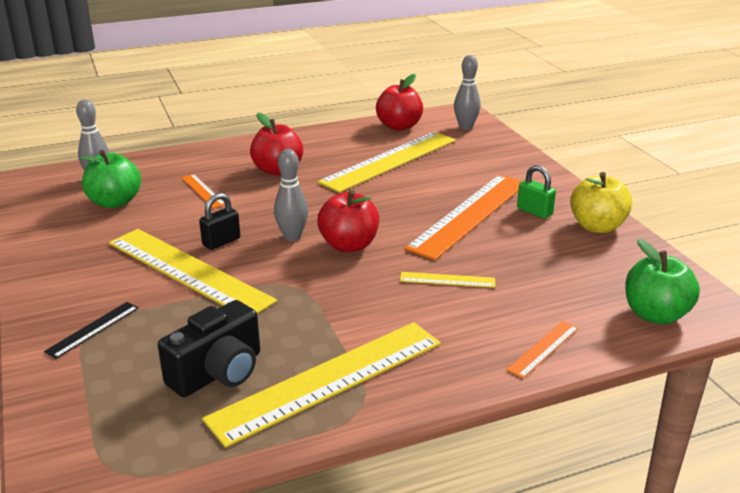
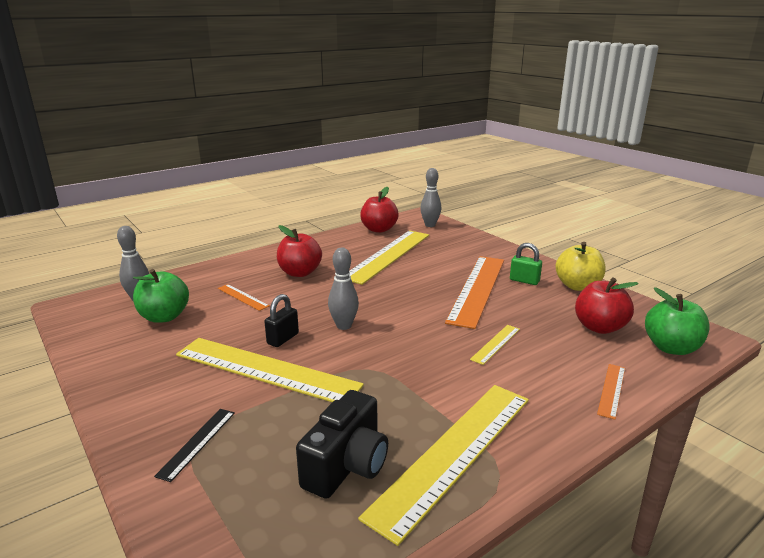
camera: 15 degrees left, 5 degrees down
(349, 245) = (397, 326): red apple -> red apple (599, 327)
(447, 280) = (496, 344): yellow ruler -> yellow ruler turned 45 degrees counterclockwise

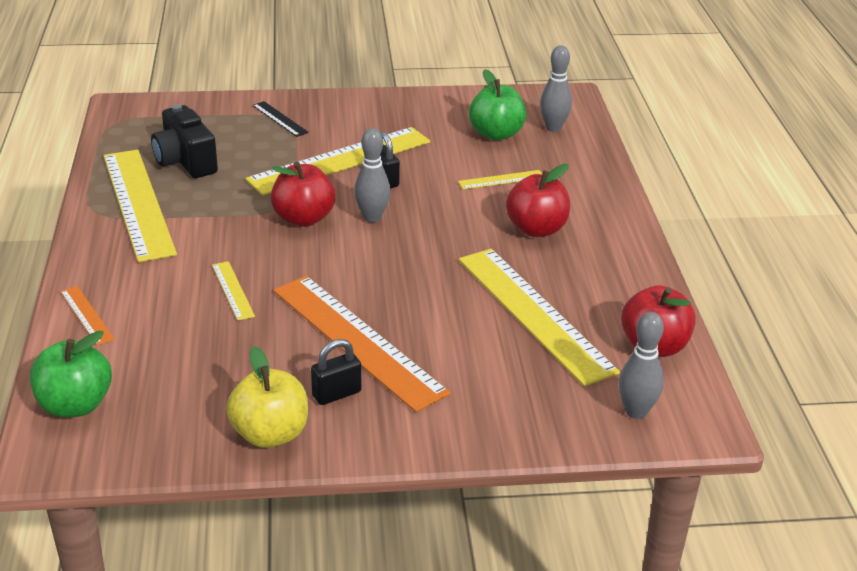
camera: 120 degrees right, 10 degrees up
(243, 297) = (501, 180): orange ruler -> yellow ruler
(524, 281) = (336, 394): green padlock -> black padlock
(599, 327) = (170, 381): red apple -> red apple (303, 218)

